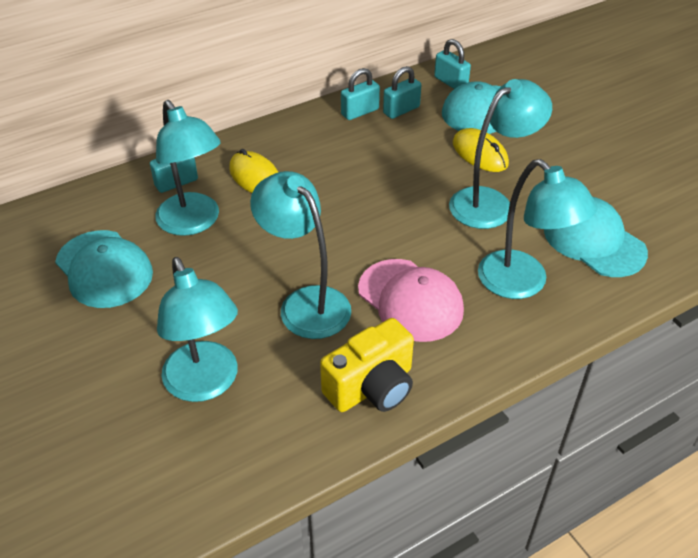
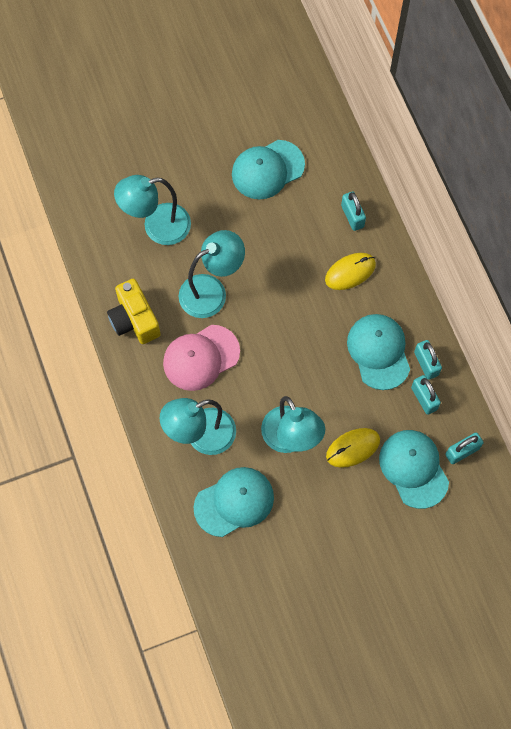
camera: 100 degrees right, 25 degrees up
(194, 223) = (304, 226): turquoise lamp -> none
(355, 146) = (378, 352): none -> turquoise cap

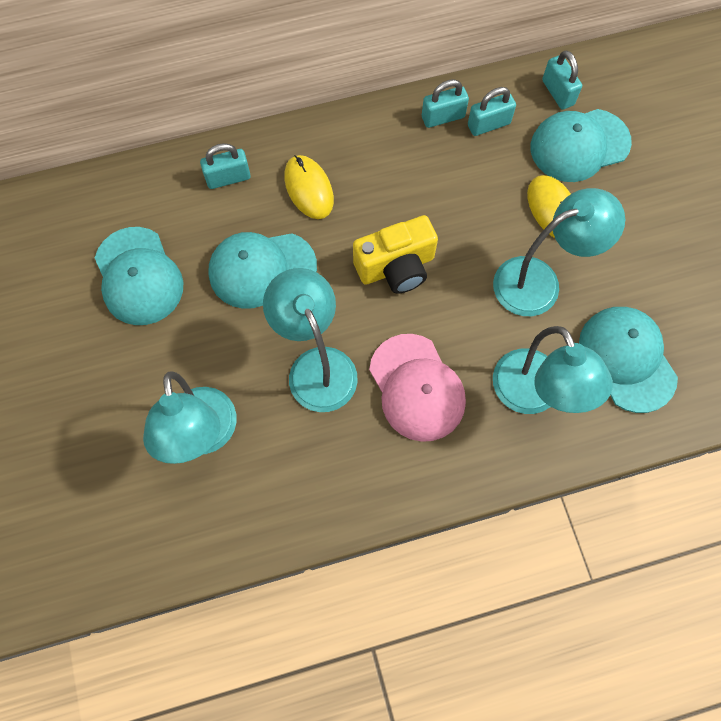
camera: 85 degrees left, 0 degrees up
(134, 320) = (350, 478): yellow camera -> yellow camera (396, 267)
(378, 352) = (423, 167): turquoise cap -> turquoise cap (262, 269)

